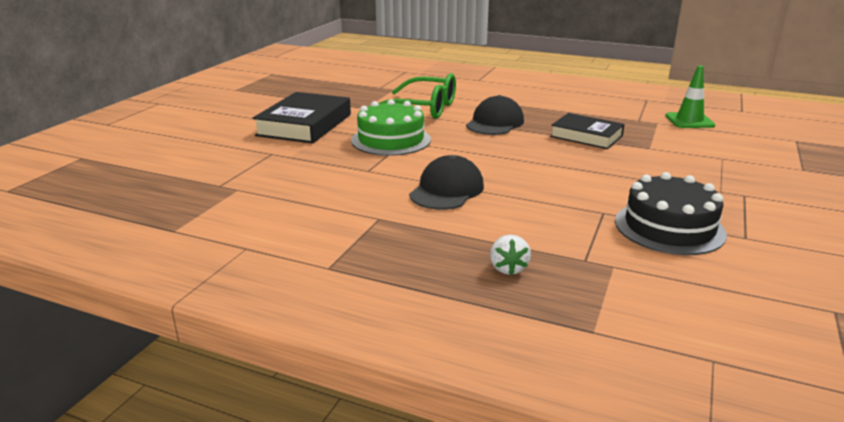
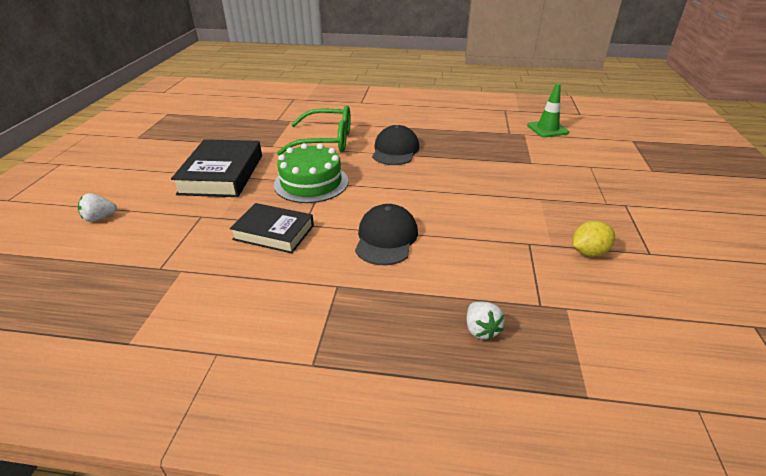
camera: 15 degrees left, 10 degrees up
(180, 145) = (100, 218): none -> white strawberry
(586, 136) = (476, 156): black book -> black book (274, 232)
(669, 227) = (588, 252): black cake -> yellow lemon

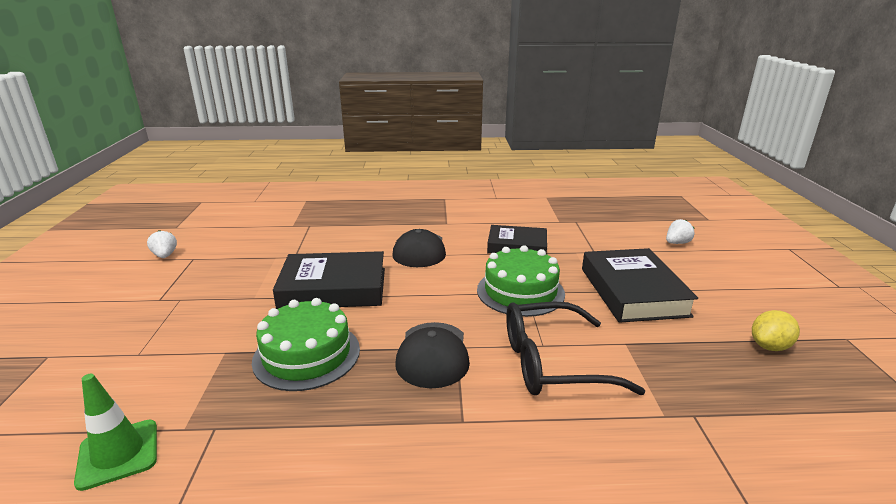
camera: 170 degrees right, 10 degrees down
(326, 141) = (552, 363): green glasses -> black glasses
(472, 201) = (333, 288): none -> black book
(475, 157) = (307, 355): none -> green cake
(481, 330) = (352, 214): white strawberry -> white strawberry (165, 255)
(588, 252) = (247, 255): yellow lemon -> yellow lemon (769, 346)

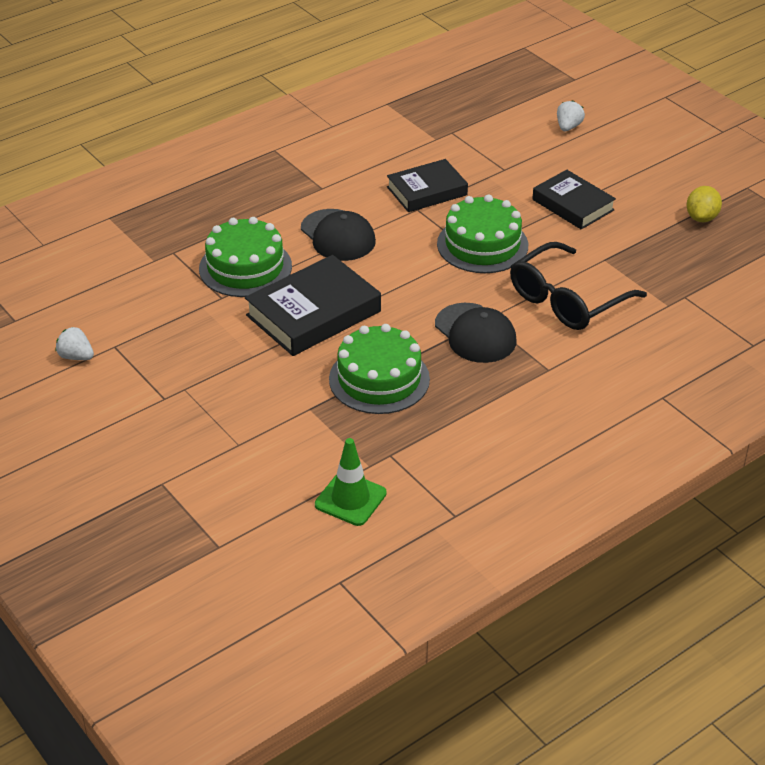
camera: 35 degrees left, 15 degrees up
(335, 246) = (245, 267): none -> green cake
(633, 292) = (573, 205): black book -> black book, size x0.66

